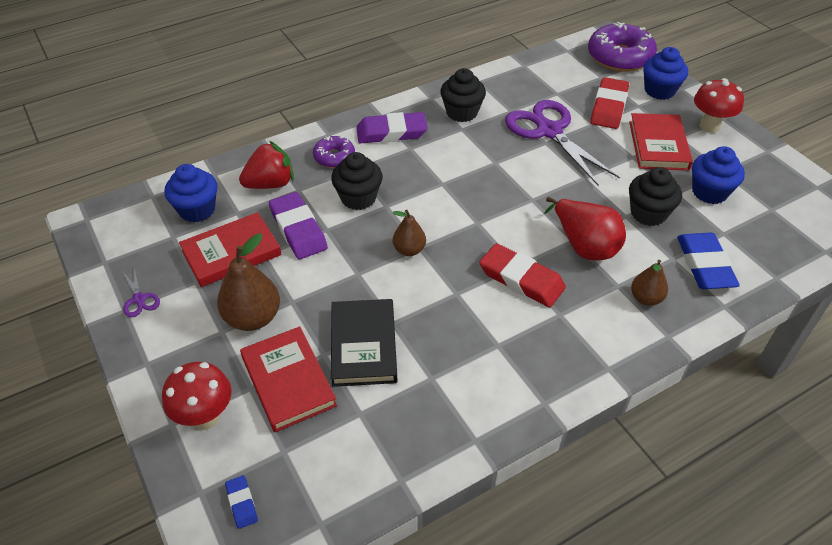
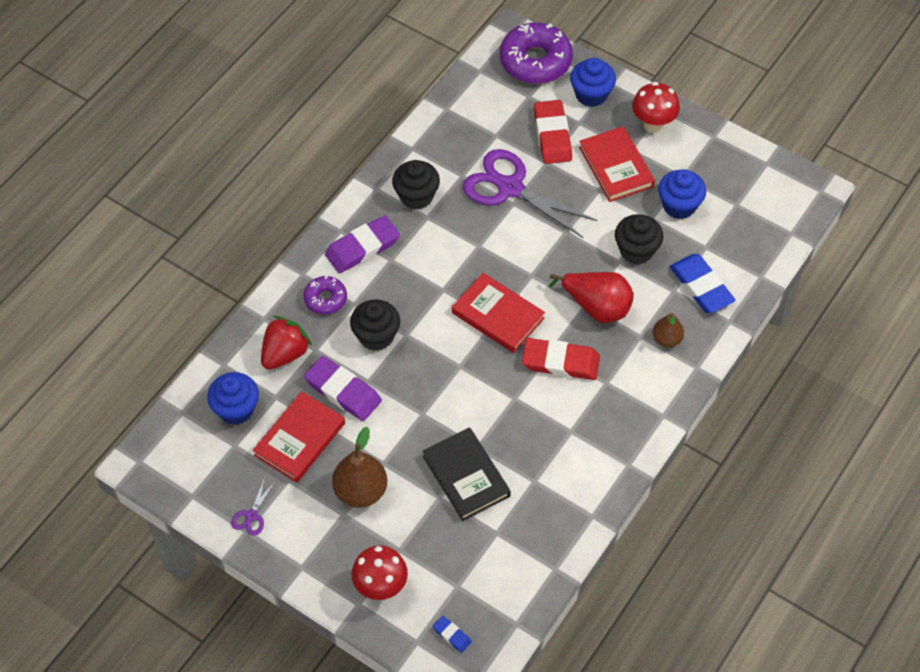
camera: 25 degrees left, 10 degrees up
(139, 299) = (251, 516): purple scissors -> purple scissors turned 75 degrees clockwise
(288, 381) = (425, 531): red book -> red book (498, 315)
(409, 250) = (452, 372): brown pear -> none

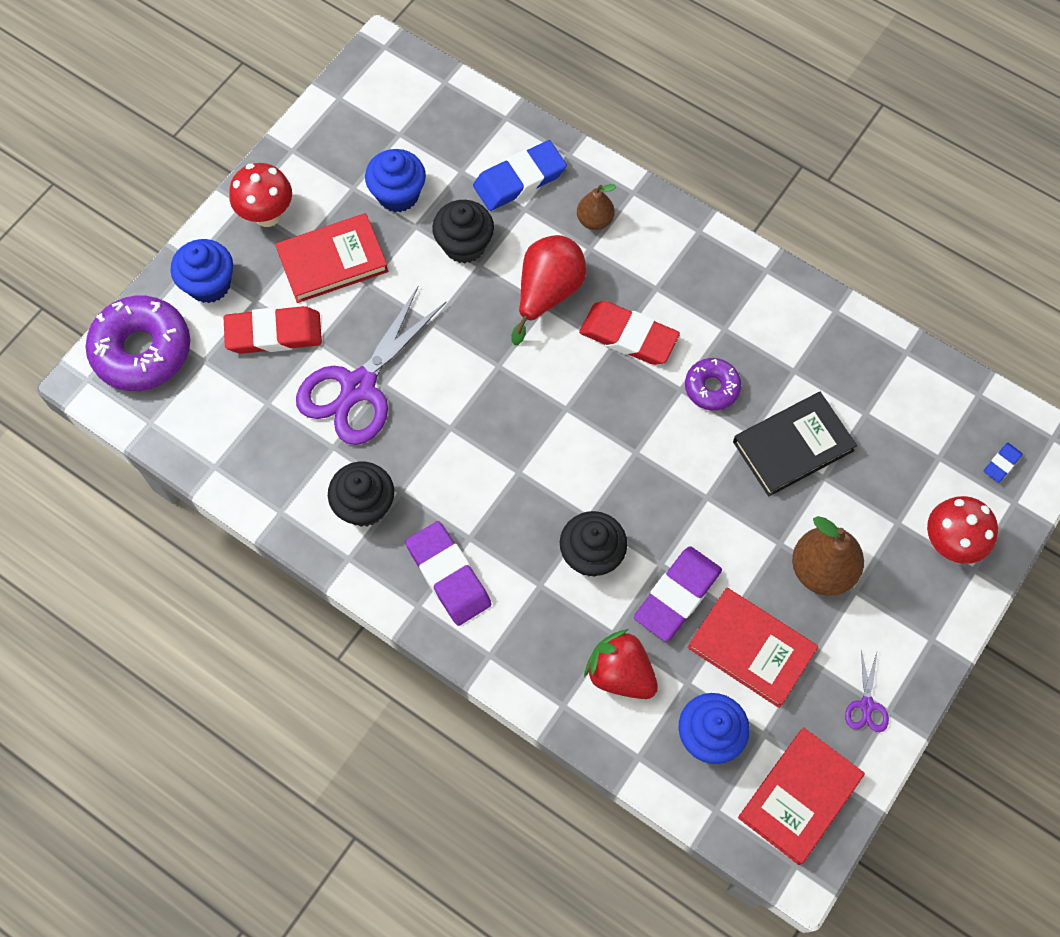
camera: 90 degrees left, 10 degrees up
(251, 516) = (867, 705): purple scissors -> purple scissors turned 75 degrees clockwise
(325, 299) = (532, 622): purple donut -> purple donut (711, 388)
(498, 315) = (560, 406): red book -> red book (799, 796)
(560, 362) = (628, 336): red eraser -> red eraser turned 75 degrees counterclockwise

